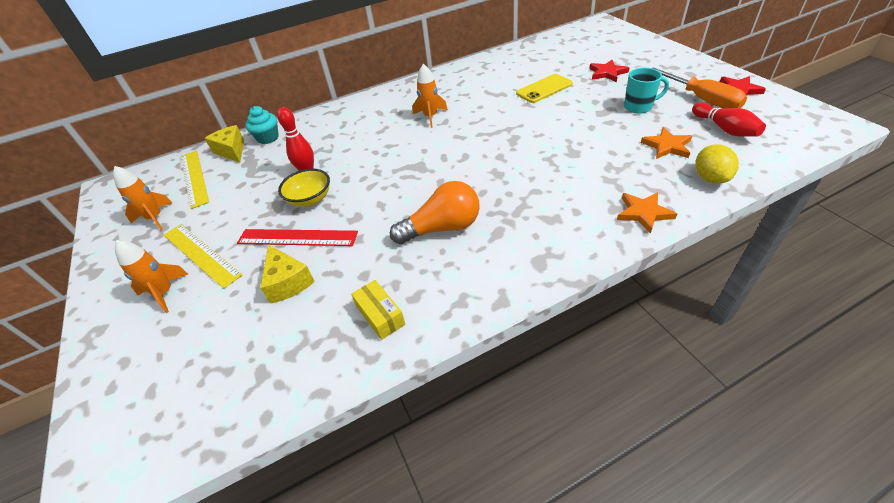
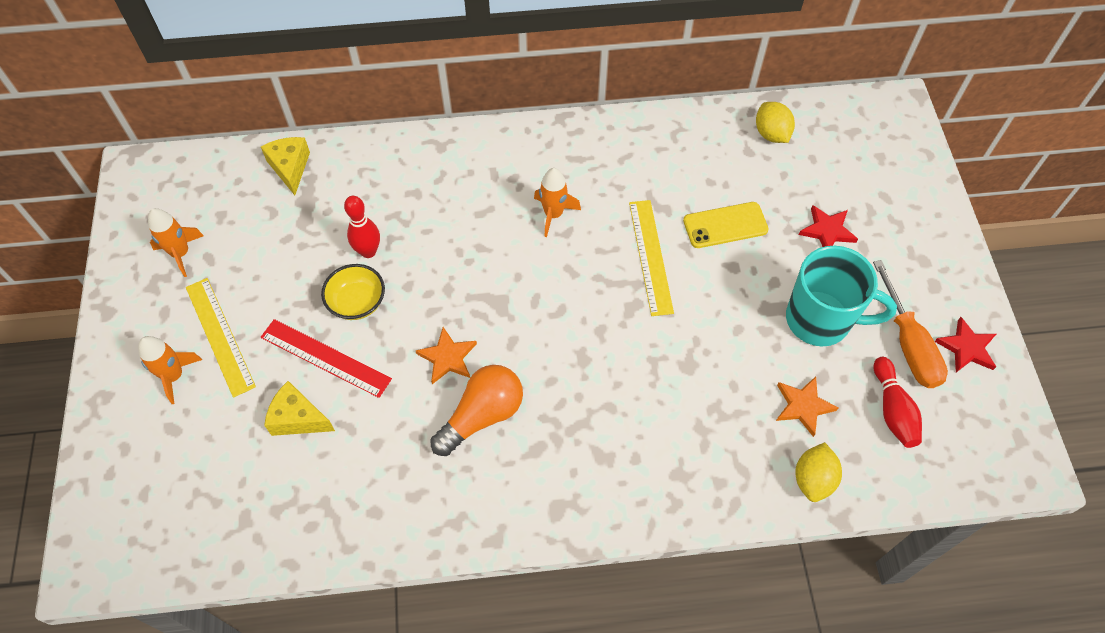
camera: 15 degrees right, 15 degrees up
(194, 178) = (235, 200): yellow ruler -> yellow ruler (650, 256)
(268, 138) = (340, 162): turquoise cupcake -> none
(288, 282) = (298, 418): yellow cheese -> yellow cheese turned 120 degrees clockwise
(380, 315) = (373, 503): yellow box -> none
(442, 228) = (482, 416): orange light bulb -> orange light bulb turned 45 degrees counterclockwise
(540, 50) = (771, 134): none -> yellow lemon
(639, 107) = (820, 320): turquoise mug -> turquoise mug, size x1.72
(643, 213) = (704, 495): orange star -> orange star (447, 357)

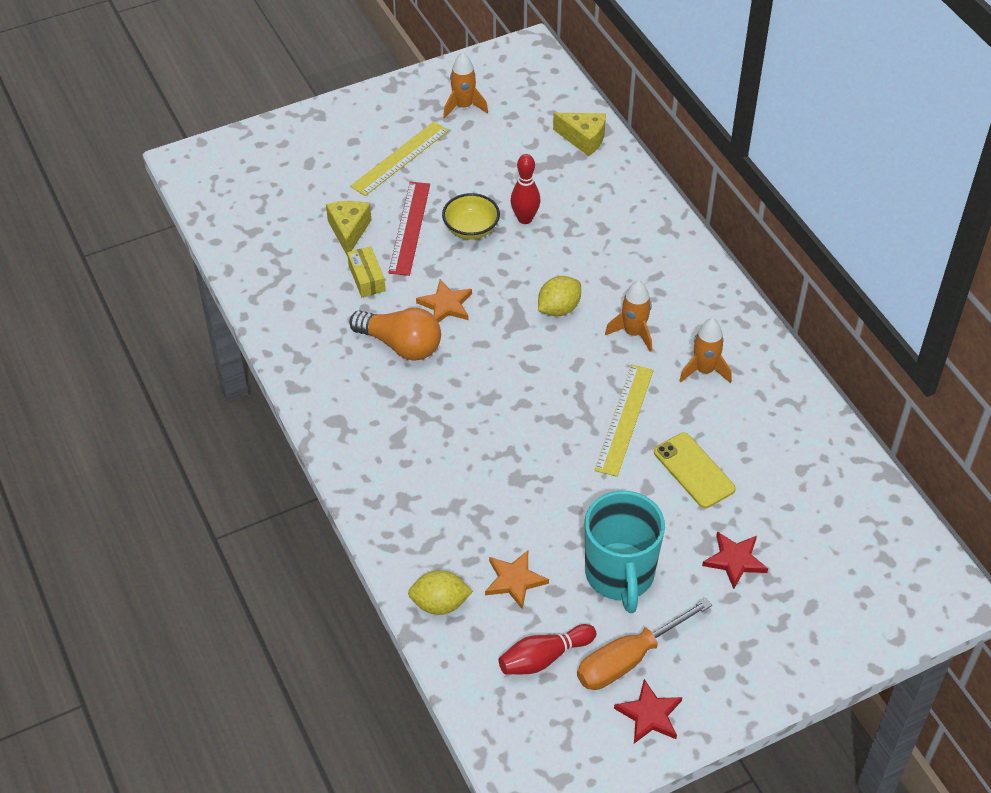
camera: 70 degrees right, 10 degrees down
(174, 376) = (353, 146): orange rocket -> orange rocket (704, 370)
(290, 168) = (583, 139): yellow cheese -> yellow cheese turned 60 degrees clockwise
(375, 421) = (367, 278): none -> yellow box
(650, 256) = (624, 419): yellow ruler -> yellow ruler turned 45 degrees counterclockwise
(771, 134) = (837, 484): yellow lemon -> yellow lemon (558, 309)

